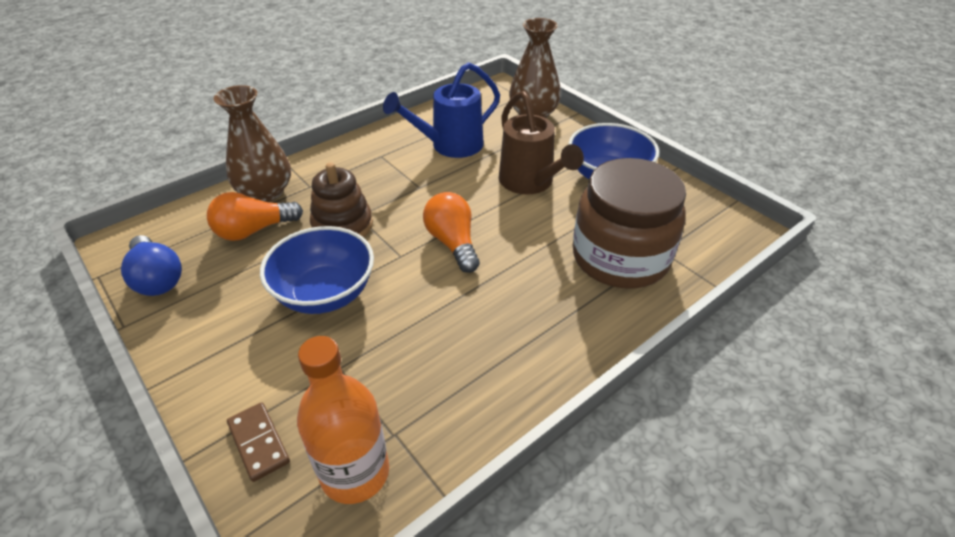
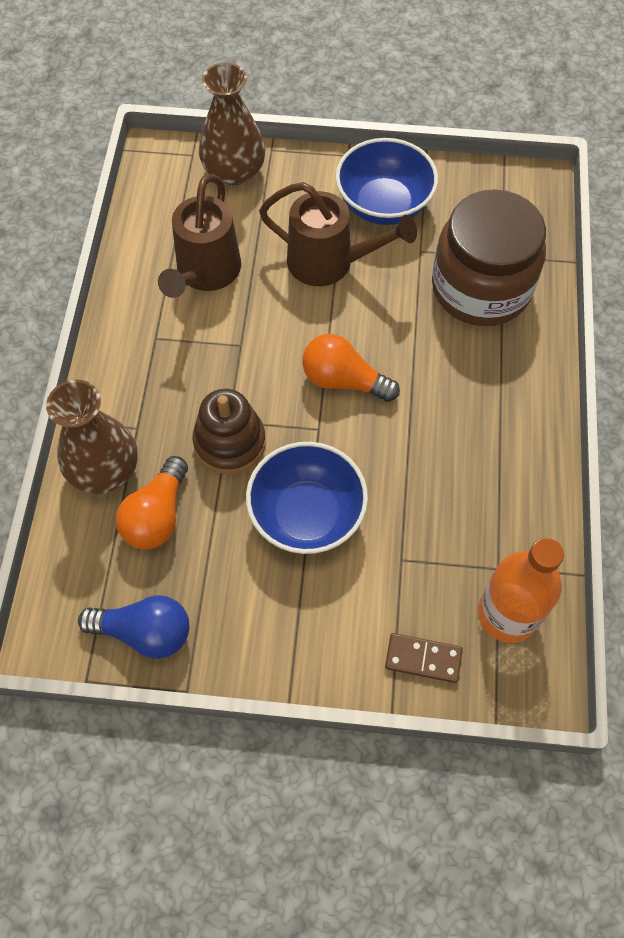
camera: 45 degrees left, 20 degrees up
(449, 146) = (205, 274): blue watering can -> brown watering can

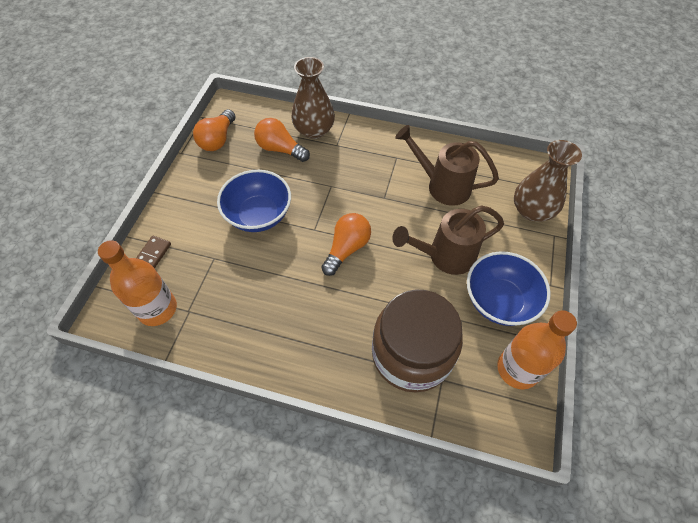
camera: 100 degrees right, 5 degrees down
(145, 632) = (218, 139): blue light bulb -> orange light bulb
(230, 442) = (316, 185): brown stacking toy -> none
(330, 263) = (445, 256): brown watering can -> brown watering can turned 45 degrees clockwise
(468, 187) = (517, 369): none -> orange bottle

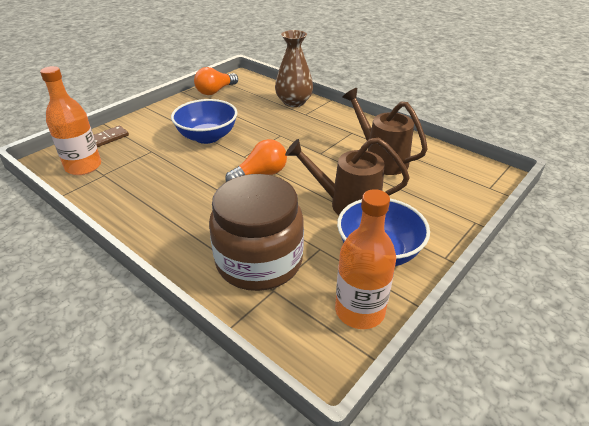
camera: 25 degrees right, 20 degrees down
(280, 149) = (257, 106): orange light bulb -> none
(532, 210) = (462, 198): brown vase -> none

